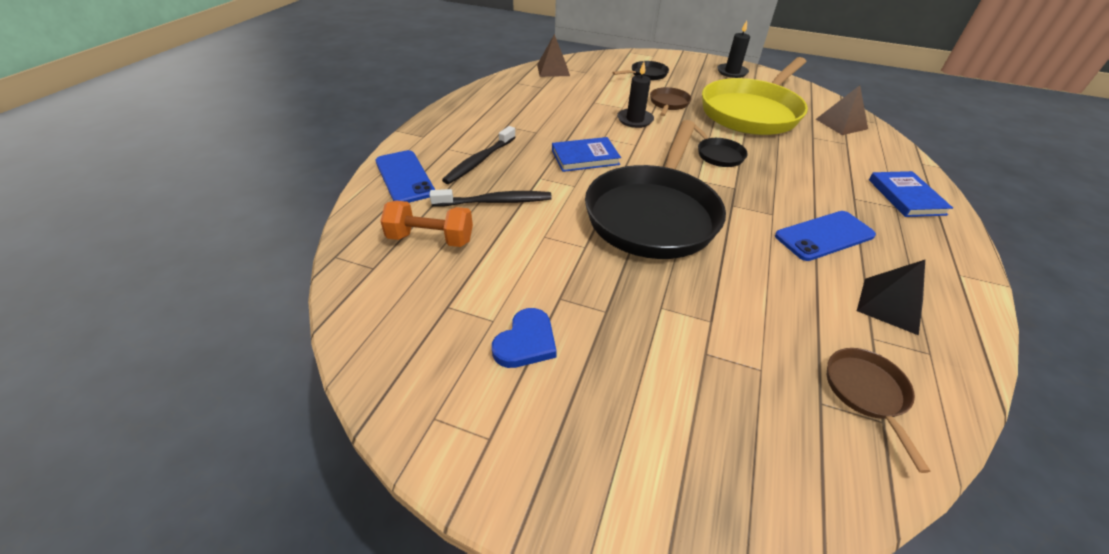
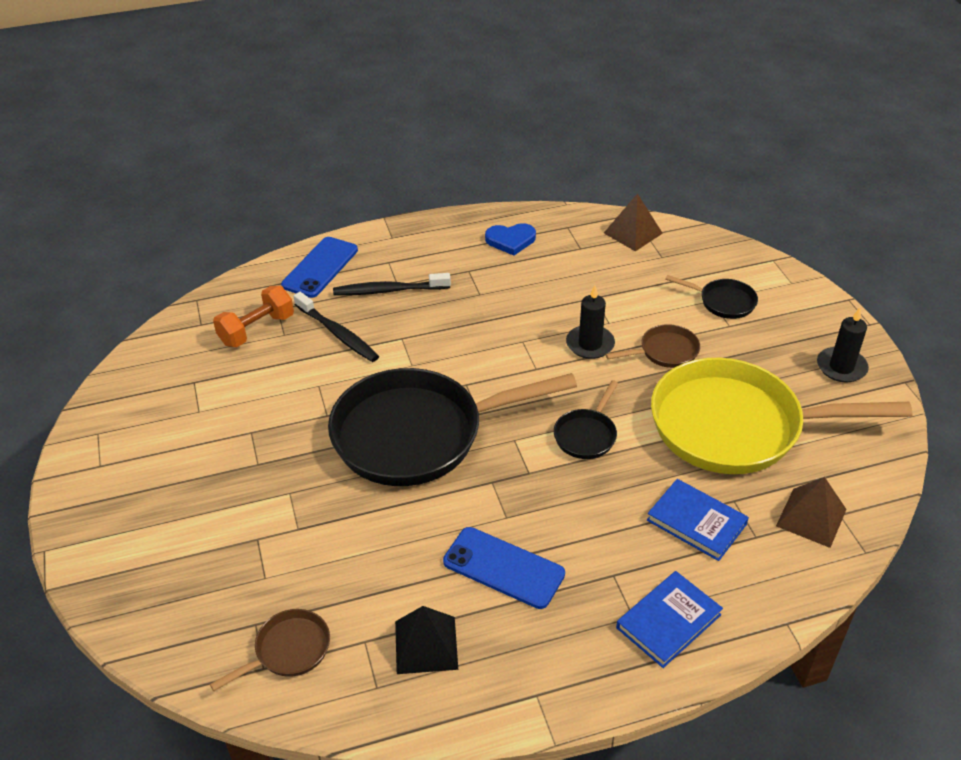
camera: 55 degrees right, 0 degrees up
(431, 239) = (257, 330): orange dumbbell -> orange dumbbell turned 75 degrees clockwise
(526, 342) = (191, 438): blue heart -> blue heart (510, 240)
(585, 157) = (469, 347): blue book -> blue book (696, 522)

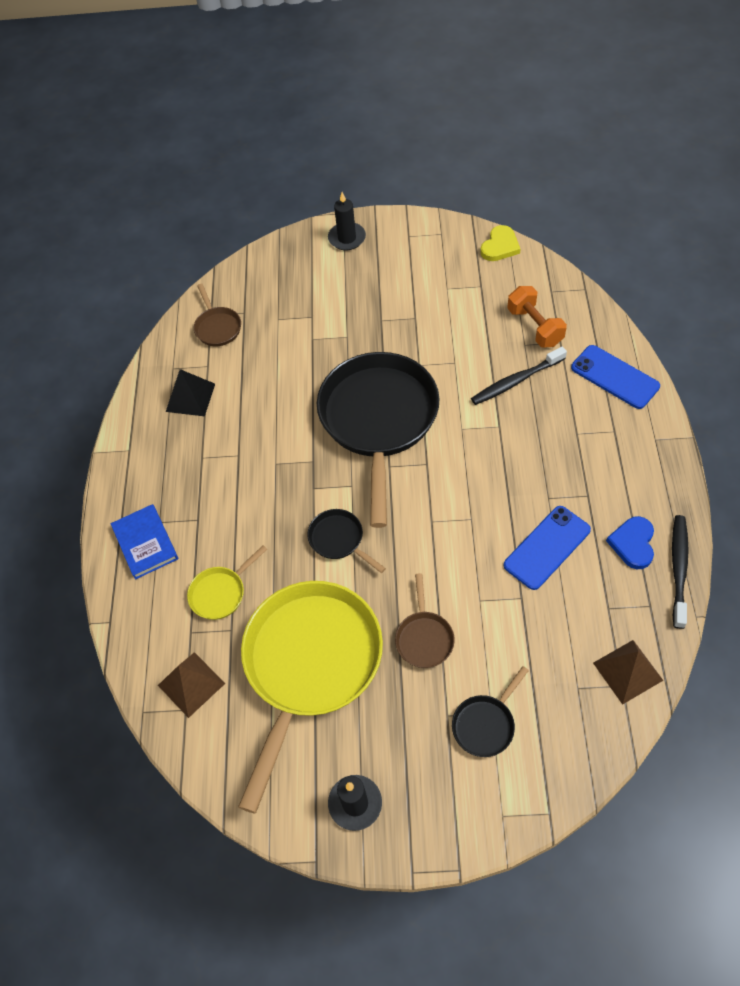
camera: 110 degrees right, 15 degrees up
(124, 375) = (500, 246): none -> yellow heart
(389, 290) = (569, 425): black toothbrush -> black toothbrush (678, 569)
(503, 568) = (231, 452): blue phone -> blue phone (547, 547)
(590, 344) = (452, 574): black candle -> black candle (347, 238)
(696, 522) = (220, 593): blue book -> yellow pan

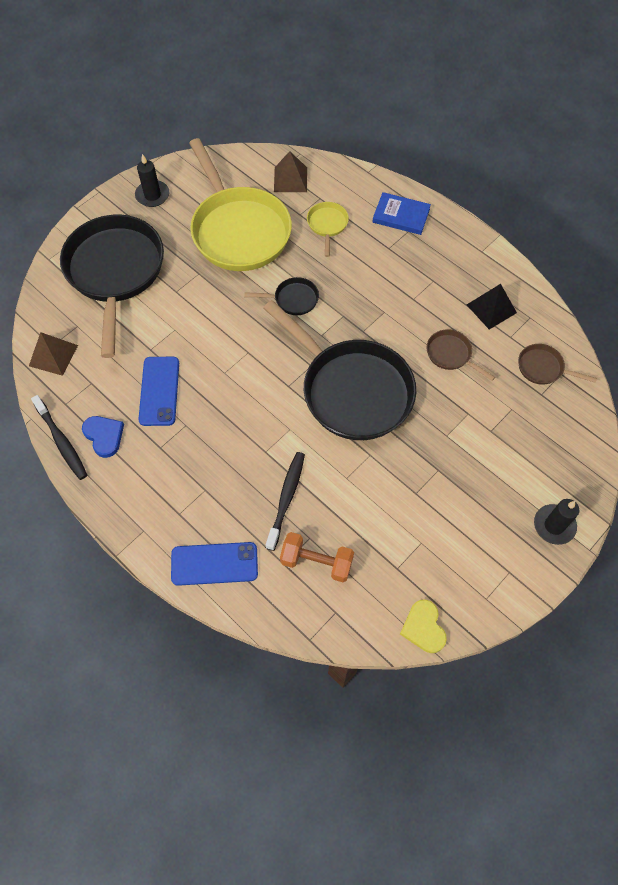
camera: 130 degrees right, 5 degrees up
(424, 638) = (188, 287): brown pan -> brown pan (451, 354)
(485, 724) = (115, 272): black pan -> black pan, size x2.37

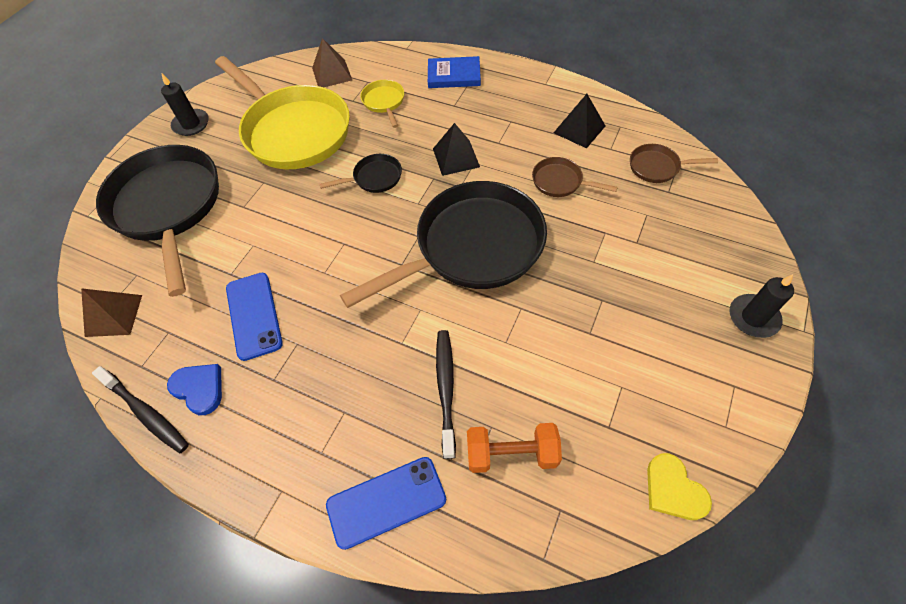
camera: 15 degrees left, 5 degrees down
(351, 390) = (472, 247): black pan -> black pan turned 60 degrees counterclockwise
(370, 302) = (456, 157): none -> black pyramid

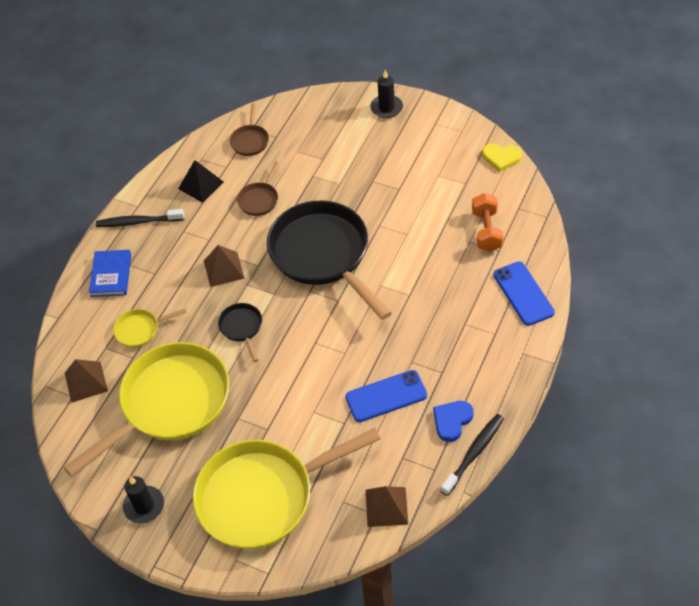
camera: 90 degrees left, 5 degrees down
(168, 207) = (263, 496): black pan -> yellow pan
(446, 389) = (444, 266): black toothbrush -> black toothbrush (138, 222)
(456, 157) = (224, 269): black pyramid -> brown pyramid
(673, 489) = (501, 158): yellow heart -> yellow heart turned 45 degrees clockwise

